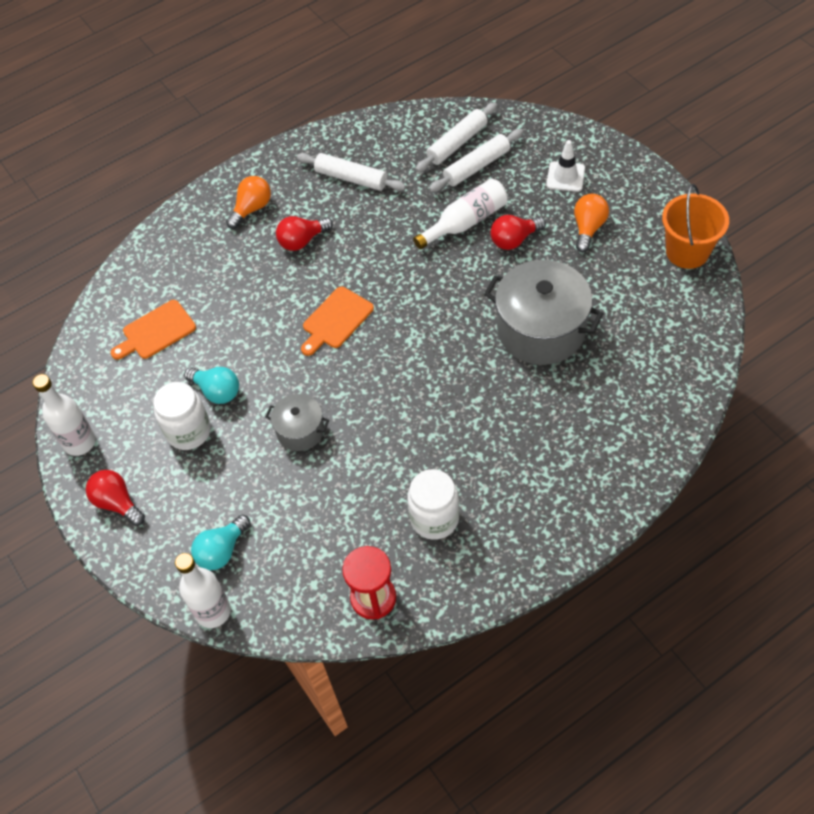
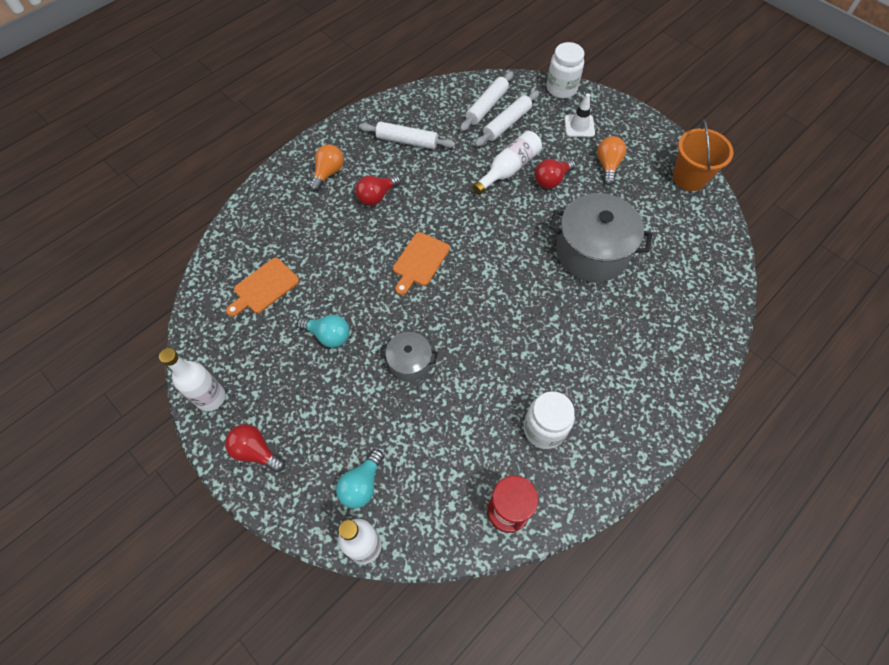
camera: 15 degrees left, 5 degrees up
(188, 431) = (310, 375): white jar -> white jar (561, 88)

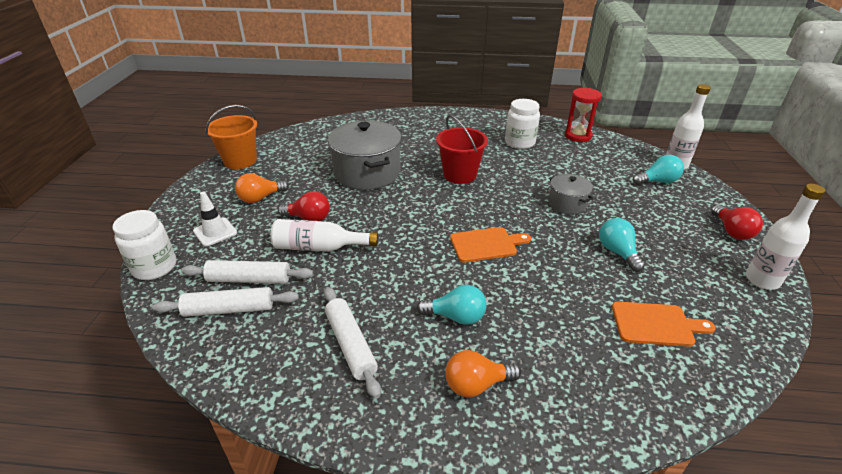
camera: 130 degrees left, 25 degrees down
(377, 196) = (456, 317): red light bulb -> turquoise light bulb
(528, 319) = (460, 174): none -> red bucket

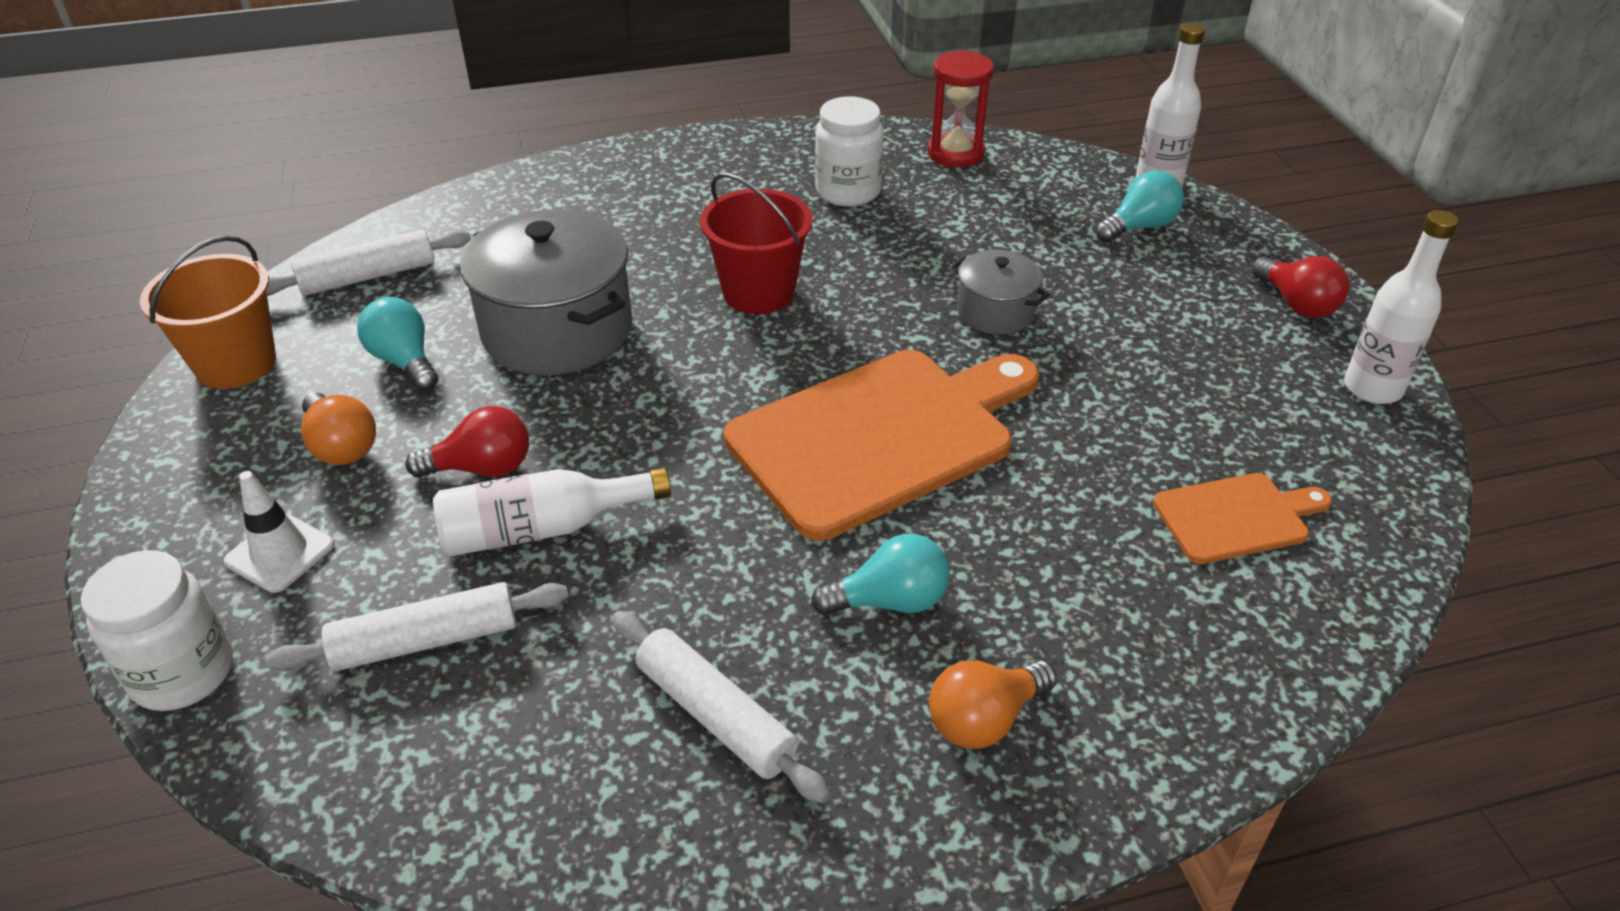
camera: 20 degrees left, 5 degrees up
(229, 309) = (419, 717): white rolling pin -> white rolling pin (368, 276)
(260, 198) = (341, 446): orange light bulb -> orange light bulb turned 75 degrees counterclockwise
(486, 244) = (880, 437): orange cutting board -> orange cutting board, size x2.03
(617, 252) = (1123, 393): turquoise light bulb -> turquoise light bulb (404, 361)

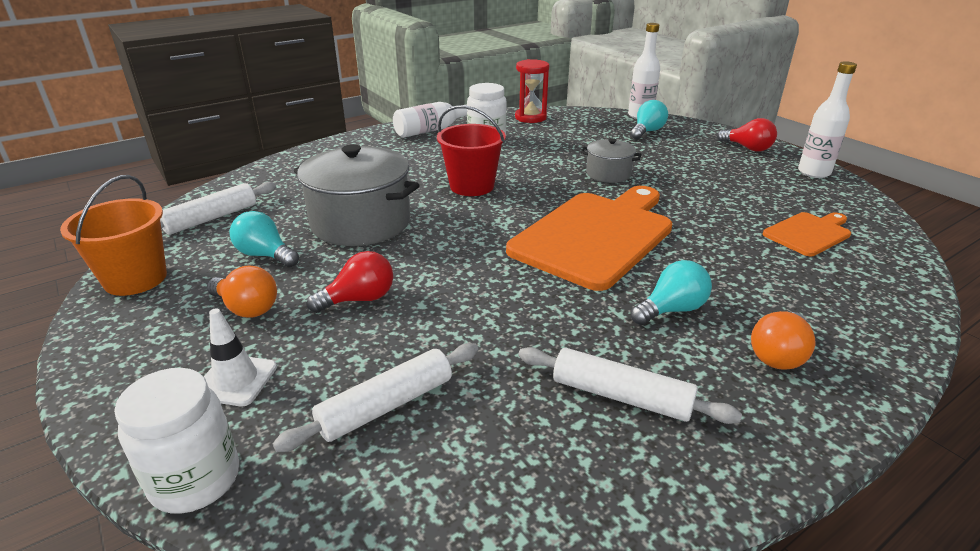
camera: 20 degrees left, 10 degrees down
(542, 529) = (424, 322): white bottle -> white bottle (433, 130)

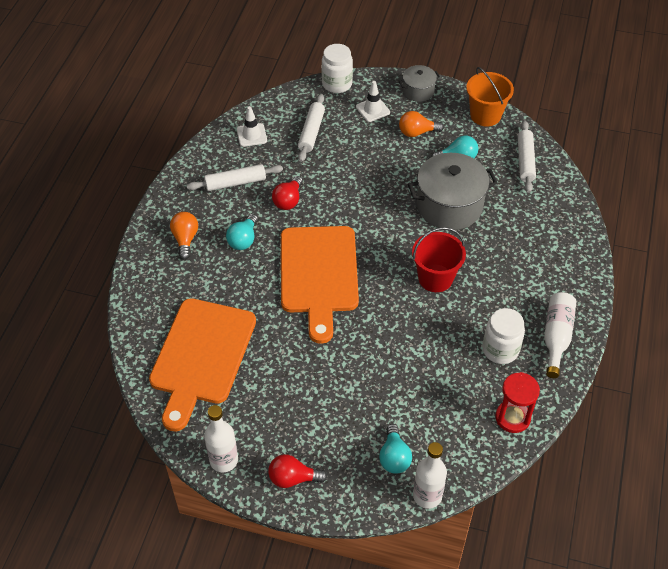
camera: 140 degrees right, 20 degrees up
(359, 299) = (380, 163): red light bulb -> red light bulb (288, 200)
(503, 475) = (251, 135): none -> white traffic cone
(608, 174) = (367, 354): grey pot -> grey pot (418, 91)
(809, 233) = (201, 356): orange cutting board -> orange cutting board, size x2.03

